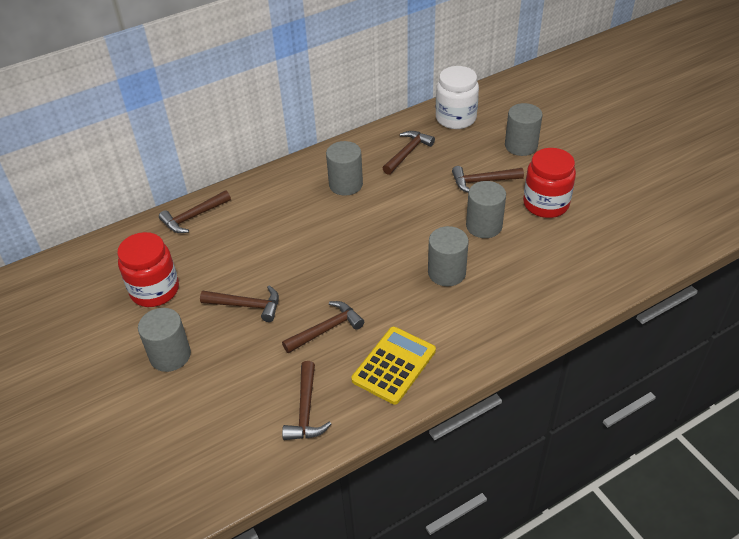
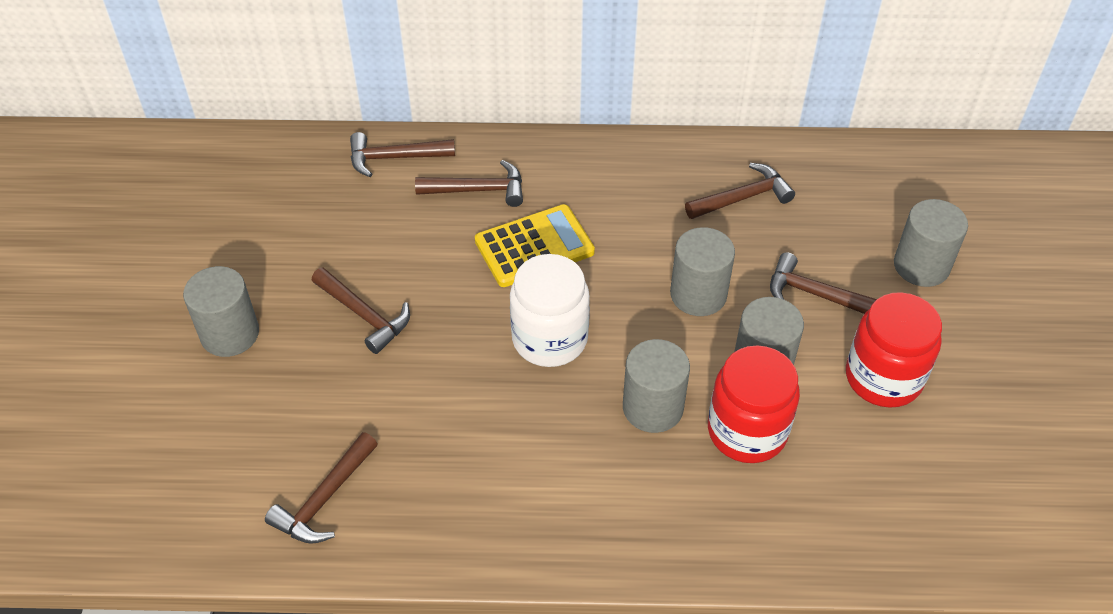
camera: 30 degrees right, 5 degrees up
(155, 290) = (277, 236): red jar -> red jar (747, 431)
(326, 329) = (433, 403): brown hammer -> brown hammer (478, 190)
(345, 184) = (620, 205): grey cylinder -> grey cylinder (698, 294)
(394, 365) = (477, 502): yellow calculator -> yellow calculator (534, 247)
(455, 118) = (856, 175): white jar -> white jar (549, 339)

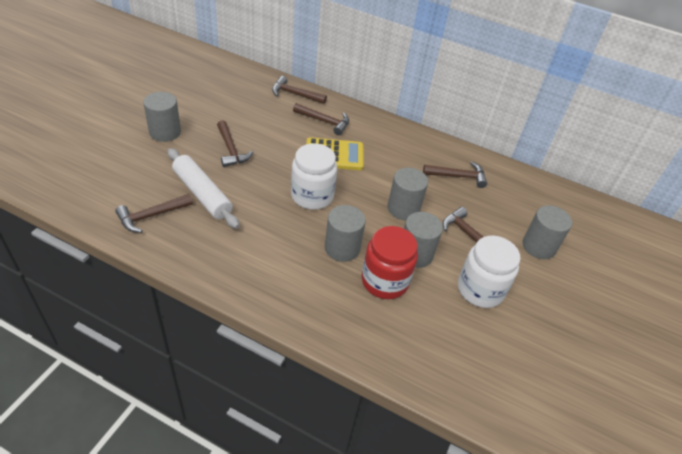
camera: 20 degrees right, 5 degrees down
(377, 419) = (202, 194): none -> white rolling pin
(883, 377) = (480, 289): red jar -> white jar

